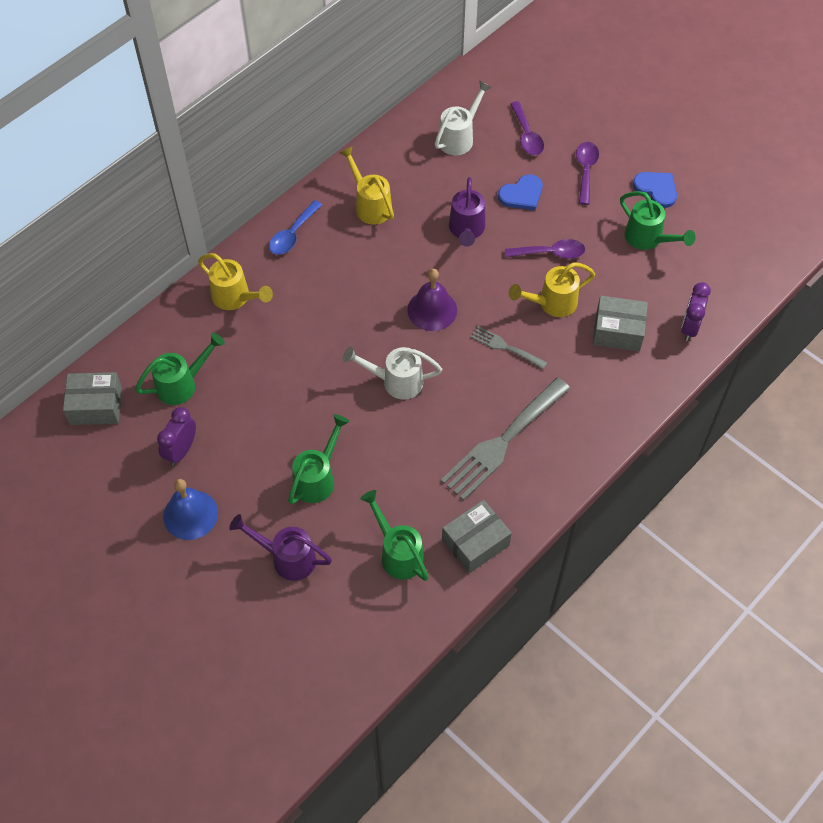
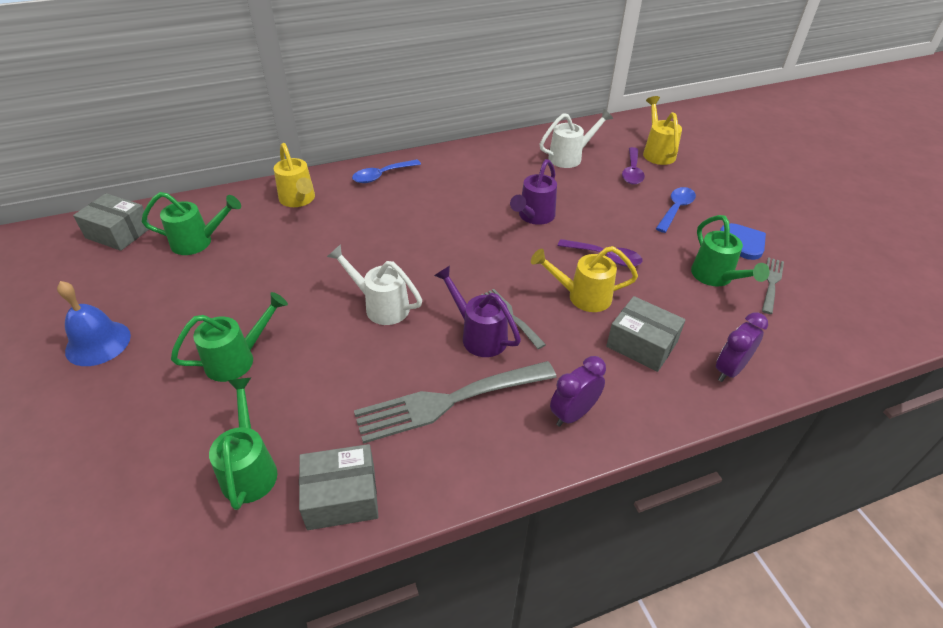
camera: 25 degrees right, 15 degrees down
(181, 450) = (146, 289): purple clock -> purple clock (573, 414)
(287, 558) = (139, 421): purple watering can -> purple watering can (479, 335)
(370, 205) = (461, 176): yellow watering can -> yellow watering can (657, 152)
(432, 310) = (459, 262): purple bell -> none
(522, 194) = (603, 208): blue heart -> none
(585, 170) = (676, 209): purple spoon -> blue spoon
(693, 227) = (771, 283): none -> grey fork

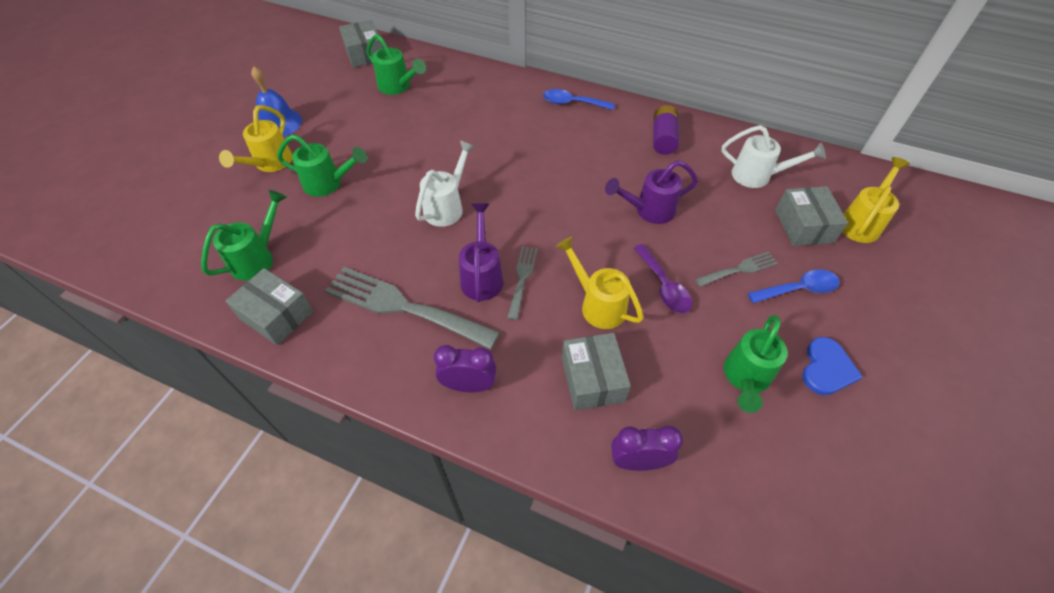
camera: 45 degrees right, 10 degrees up
(298, 200) = (491, 90): yellow watering can -> yellow watering can (270, 164)
(381, 306) = (447, 207): white watering can -> white watering can turned 45 degrees clockwise
(481, 166) = (663, 139): none -> purple battery
(632, 172) = (803, 226): purple spoon -> grey box
(771, 283) = (799, 426): grey fork -> grey fork (739, 269)

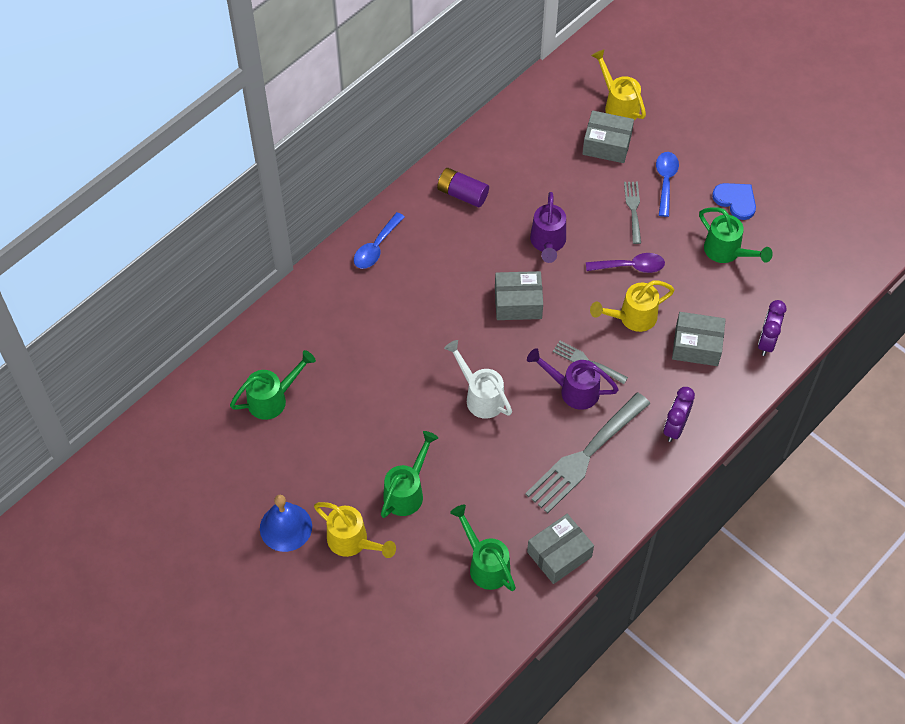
camera: 70 degrees left, 5 degrees up
(365, 54) = (190, 420): grey box -> grey box (518, 303)
(757, 176) = (539, 147): white watering can -> none

